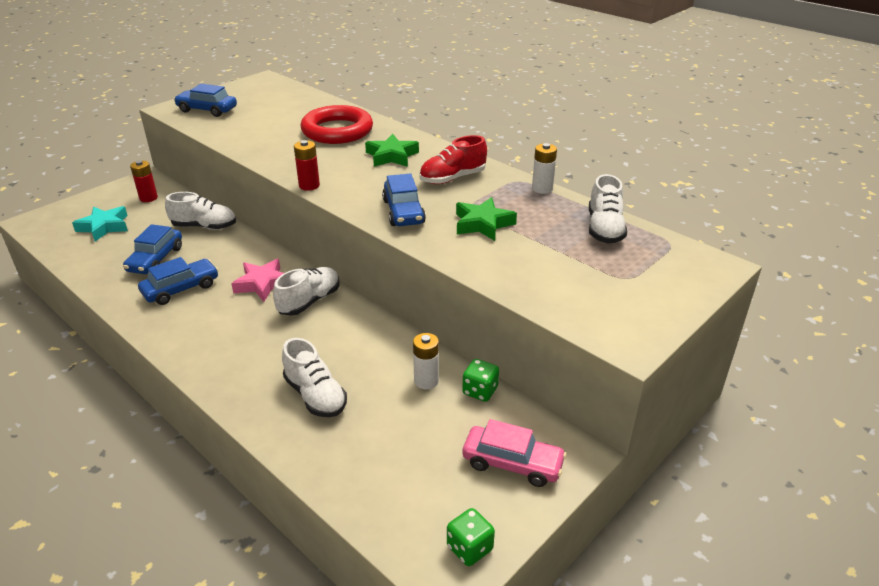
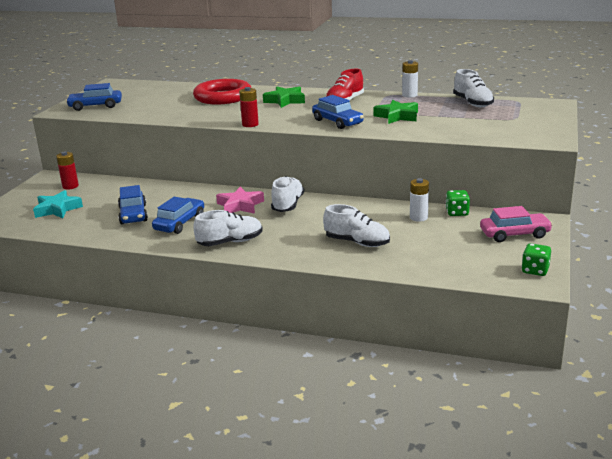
camera: 25 degrees left, 10 degrees down
(204, 226) = (146, 190): white shoe -> white shoe (230, 242)

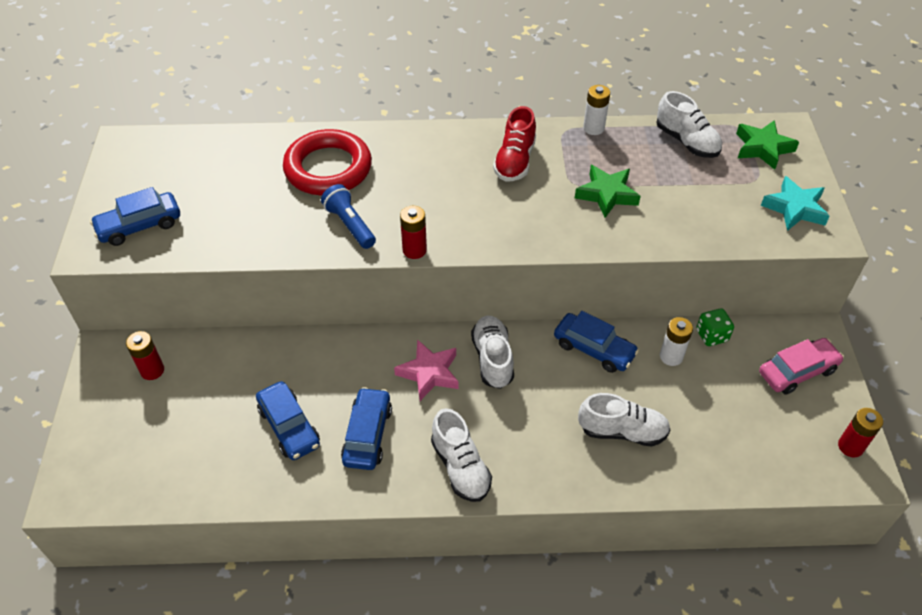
camera: 20 degrees left, 25 degrees up
(57, 209) = (167, 436): turquoise star -> turquoise star (795, 208)
(218, 114) = (349, 225): none -> blue flashlight
(230, 242) = (460, 467): white shoe -> white shoe turned 105 degrees clockwise
(285, 101) = (427, 168): green star -> green star (763, 148)
(337, 122) = (534, 223): blue car -> blue car (594, 349)
(535, 270) = (850, 446): green dice -> red battery

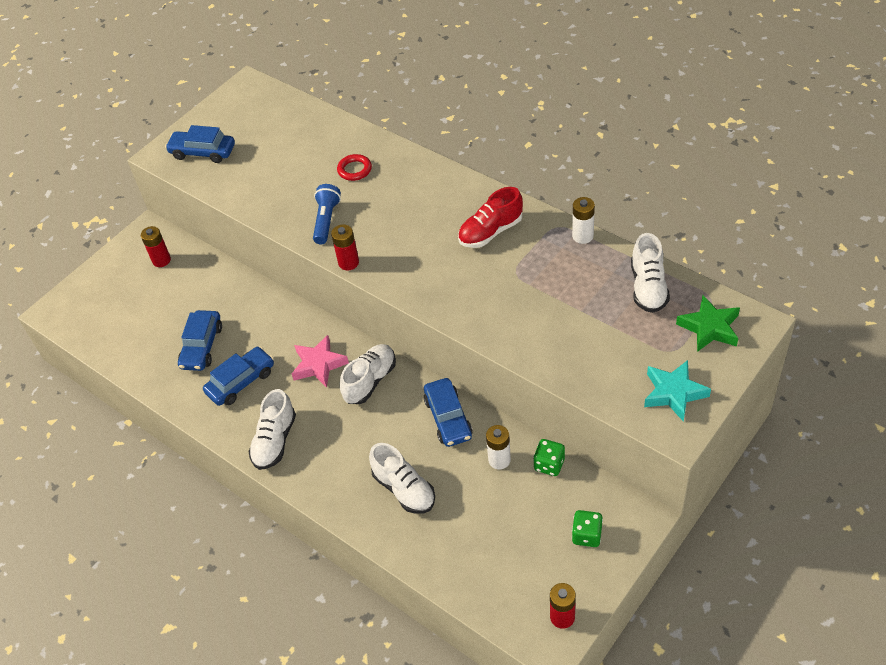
camera: 45 degrees right, 0 degrees up
(328, 168) = (354, 170): red ring -> red ring, size x0.45
(607, 194) = (531, 296): green star -> none
(797, 371) = (586, 535): pink car -> green dice

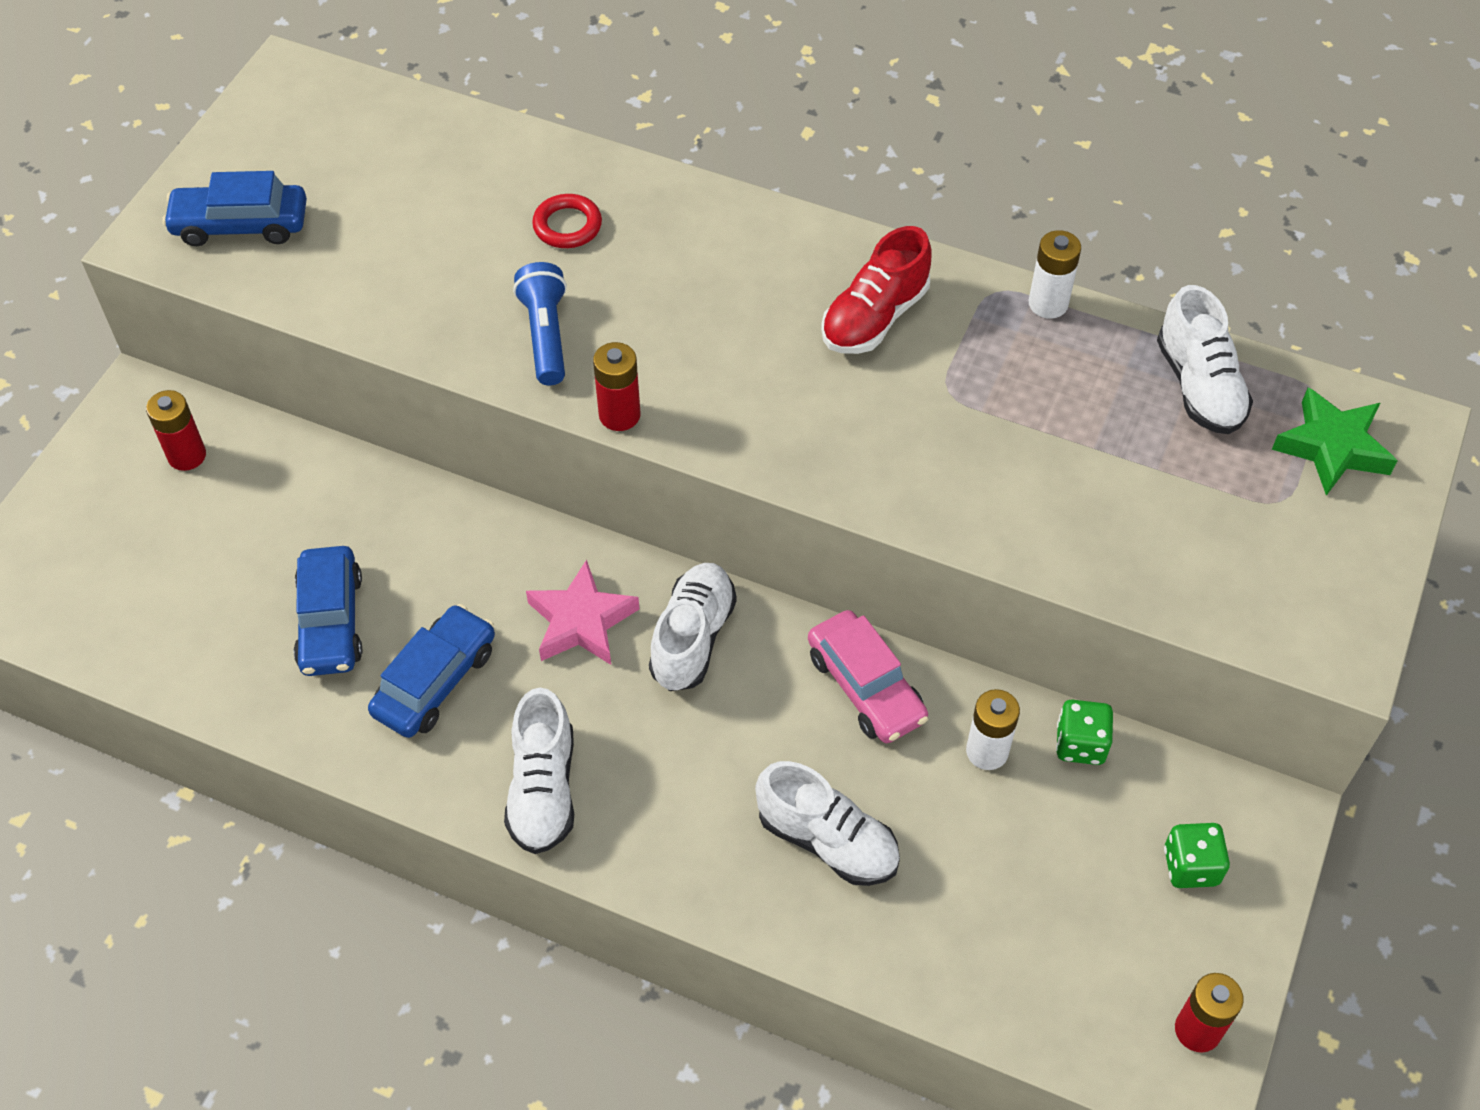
camera: 20 degrees left, 5 degrees up
(448, 418) = (865, 687): blue car -> pink car
(674, 393) = (1312, 580): turquoise star -> none

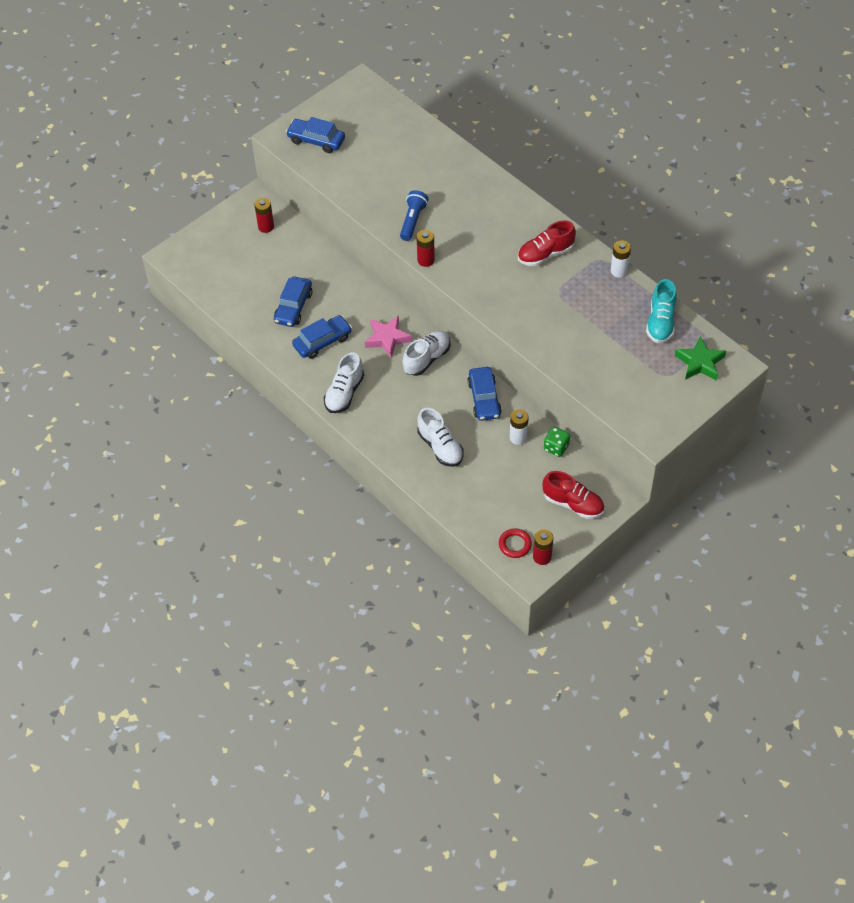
camera: 25 degrees right, 0 degrees up
(567, 226) = (442, 180): red ring -> red ring (515, 544)
(865, 687) = (484, 399): pink car -> blue car
(1190, 866) = (573, 504): green dice -> red shoe
(1199, 386) = (660, 322): white shoe -> turquoise shoe

